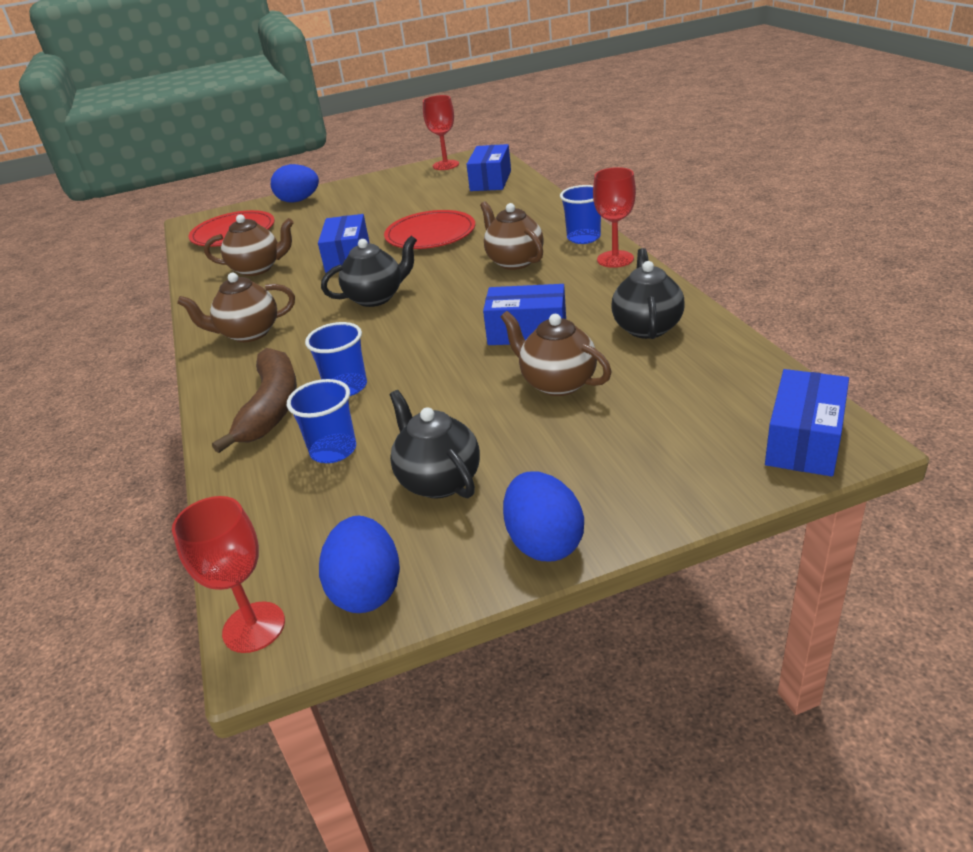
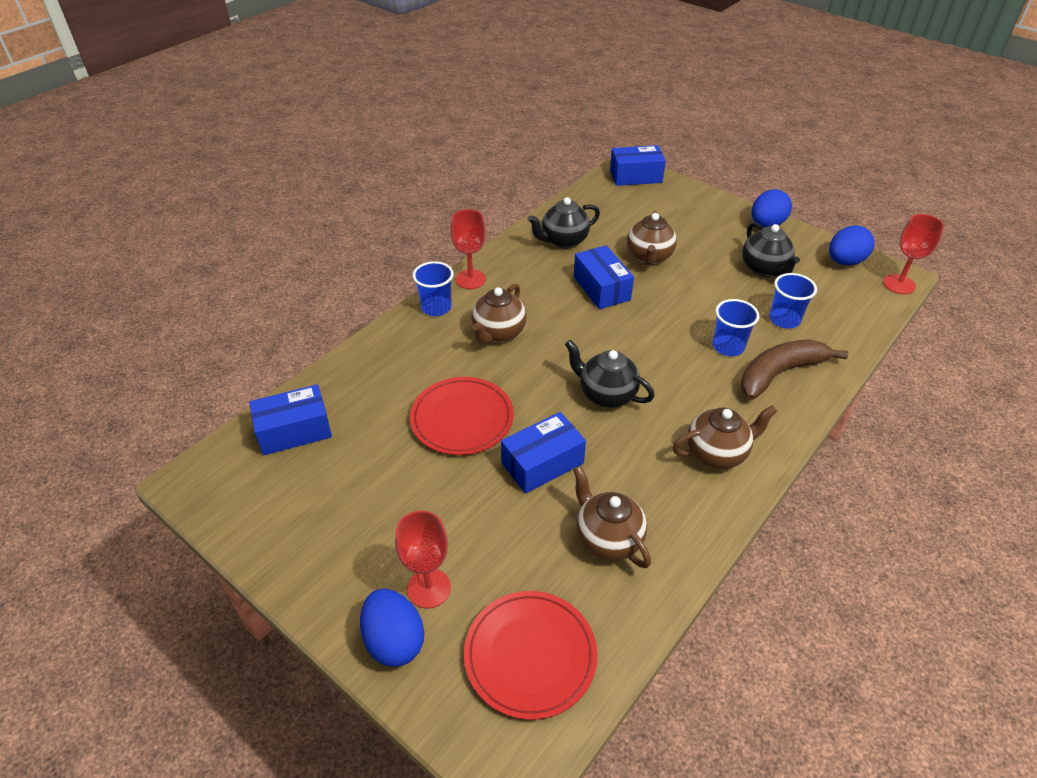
camera: 125 degrees left, 10 degrees up
(249, 333) = (717, 453): brown teapot -> brown teapot turned 60 degrees counterclockwise
(438, 480) = (764, 269): black teapot -> black teapot turned 45 degrees counterclockwise
(445, 165) = (233, 508): red goblet -> red goblet (429, 588)

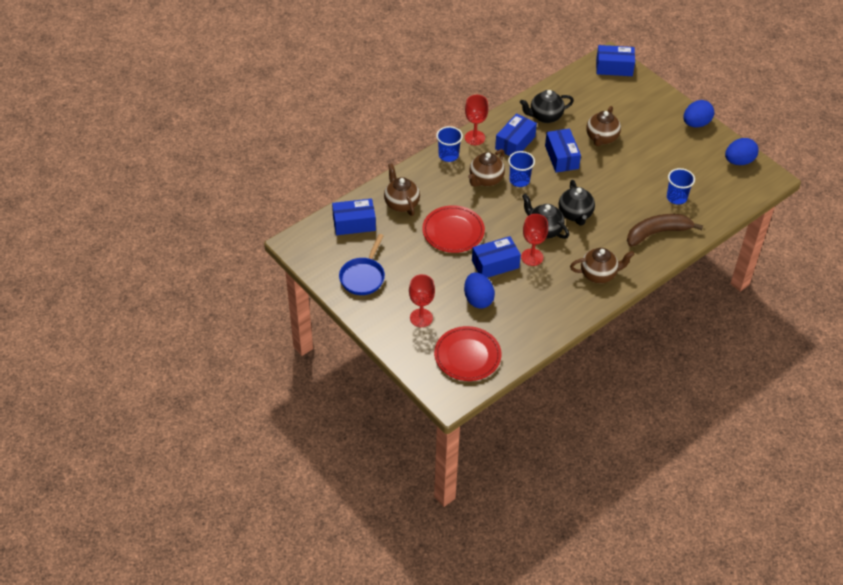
camera: 10 degrees right, 5 degrees up
(314, 524) = (363, 277): none -> blue pan
(394, 640) = (400, 338): blue egg -> blue egg (478, 299)
(530, 278) = (515, 143): none -> blue box
(607, 539) = (521, 309): brown teapot -> brown teapot (401, 203)
(728, 346) = (631, 210): blue cup -> blue cup (519, 180)
(764, 269) = (679, 159): black teapot -> black teapot (575, 214)
(899, 284) = (768, 184): red goblet -> red goblet (532, 257)

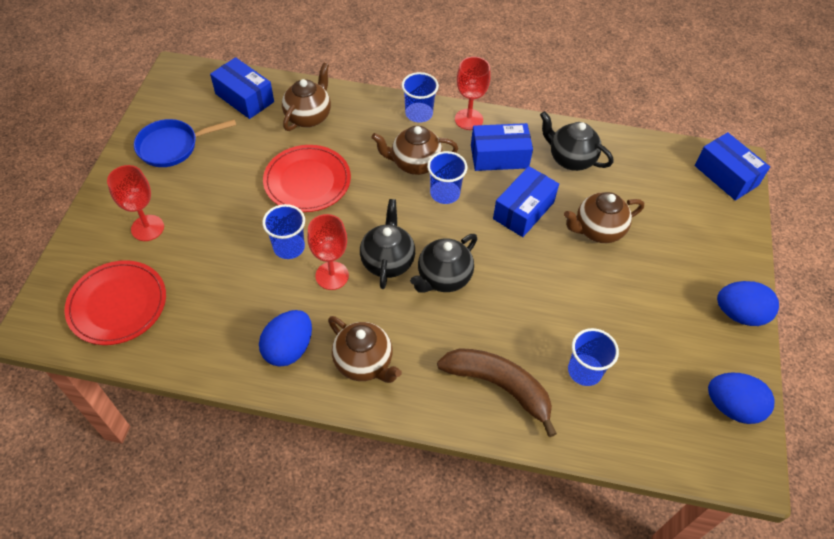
camera: 50 degrees right, 5 degrees up
(478, 299) = (218, 263): blue egg -> blue egg (289, 348)
(495, 264) = (289, 247): blue box -> blue cup

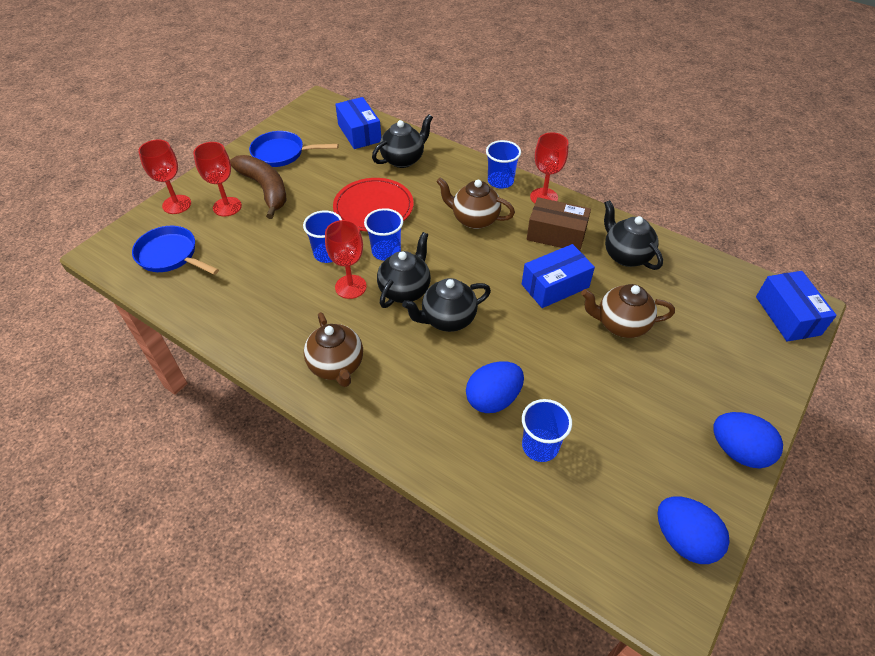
camera: 25 degrees right, 5 degrees down
(87, 243) = (177, 204): none -> red goblet
(117, 304) = (170, 255): red plate -> blue pan
(289, 348) = (280, 333): blue egg -> blue egg (493, 399)
(308, 117) = (403, 159): brown teapot -> black teapot
(445, 193) = (488, 250): blue cup -> blue cup (386, 251)
(499, 156) = (556, 234): blue box -> brown box
(499, 386) = (447, 430): brown banana -> brown banana (265, 189)

